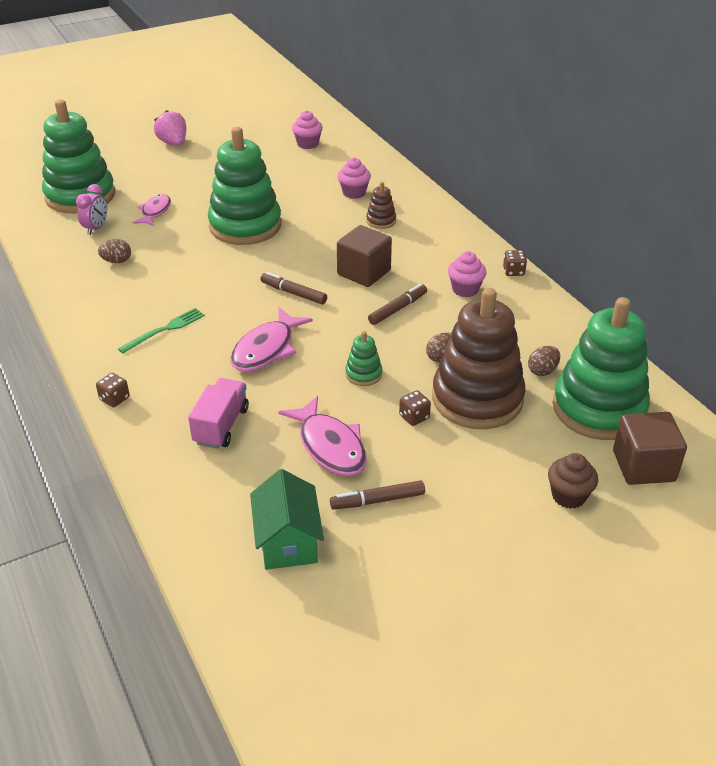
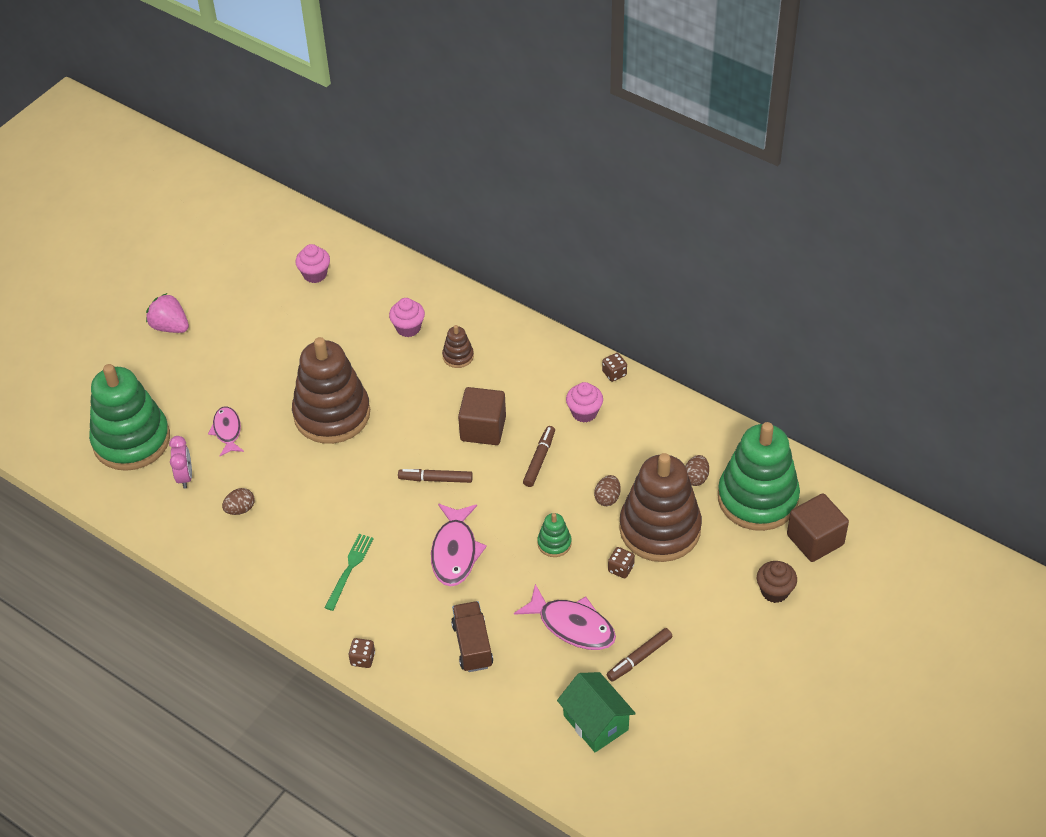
camera: 25 degrees left, 10 degrees up
(221, 426) = (472, 645): pink truck -> brown truck
(245, 226) = (332, 414): green stacking toy -> brown stacking toy

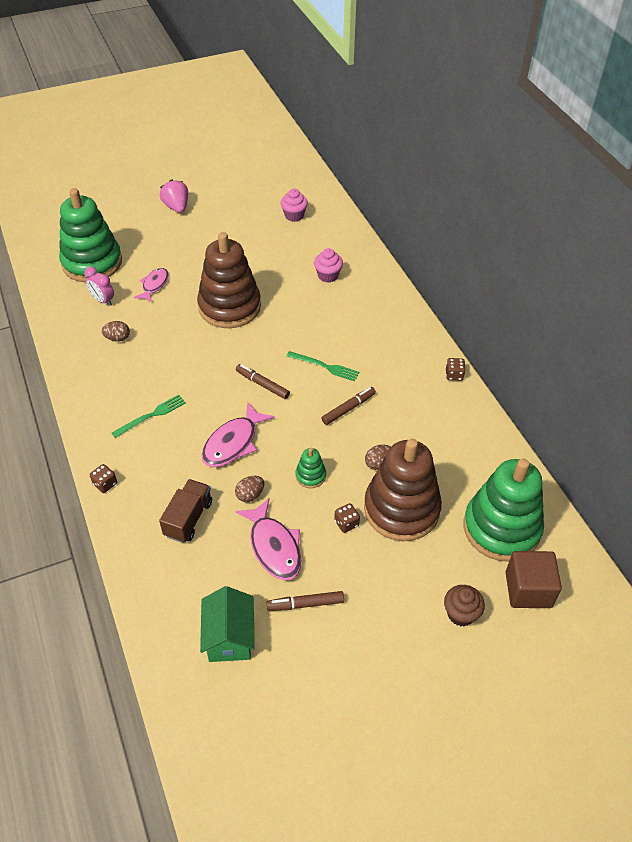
camera: 30 degrees right, 0 degrees up
(185, 477) = (103, 300): pink clock -> pink clock turned 105 degrees clockwise
(458, 356) = (347, 309): brown stacking toy -> none
(483, 428) = (325, 366): brown cube -> green fork
(584, 412) = (409, 392): pink cupcake -> none
(696, 478) = (461, 485): brown egg -> brown egg (250, 495)

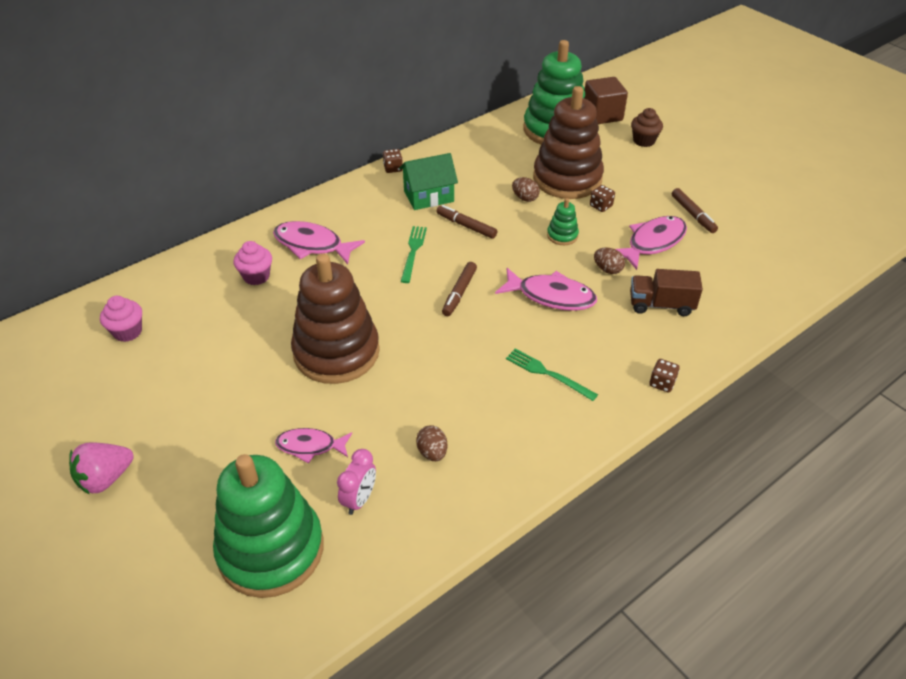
camera: 105 degrees left, 5 degrees down
(229, 637) = (753, 249): green house -> green house (428, 196)
(355, 308) = (312, 245): none -> pink fish

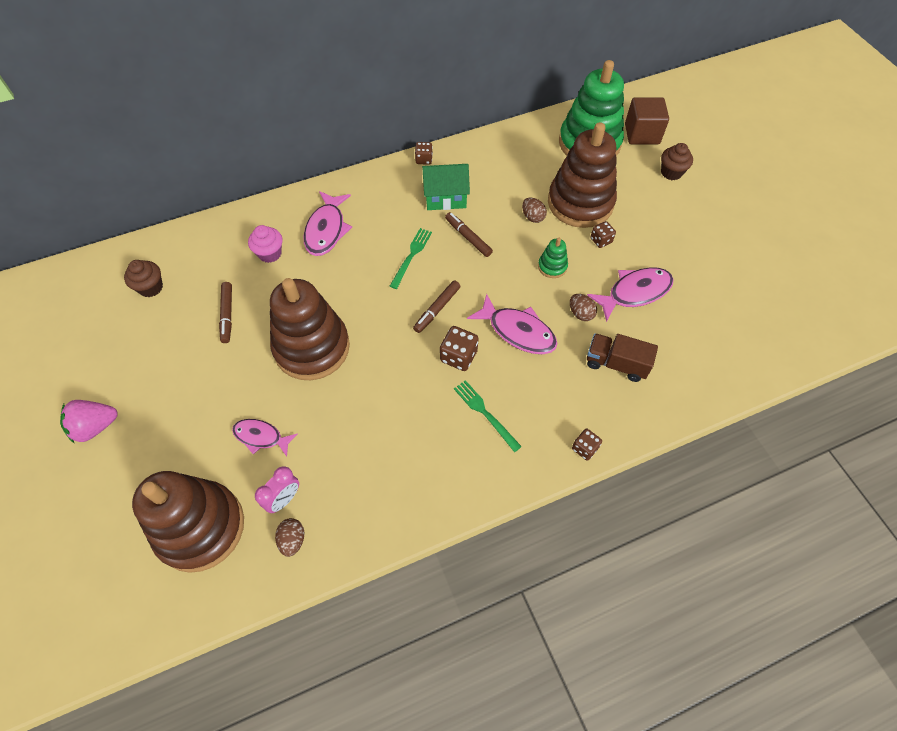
camera: 15 degrees right, 15 degrees up
(127, 332) = (151, 287): pink cupcake -> brown cupcake
(271, 550) = (200, 527): green stacking toy -> brown stacking toy
(312, 245) = (326, 230): pink fish -> pink fish turned 120 degrees counterclockwise
(432, 452) = (358, 469): brown egg -> brown egg (292, 540)
(499, 329) = (458, 356): none -> brown dice
(693, 215) = (686, 269): brown marker -> brown marker (227, 315)

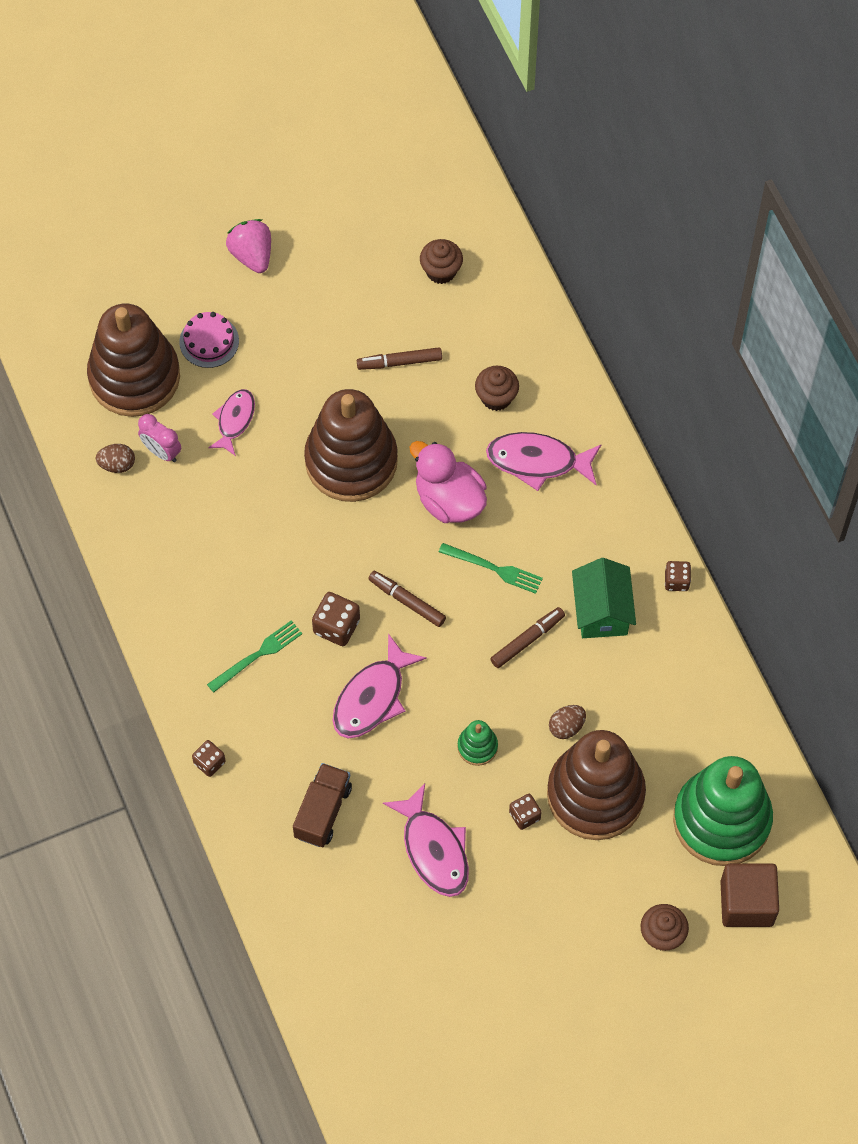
camera: 90 degrees right, 5 degrees up
(176, 461) = (209, 341): none -> pink cake
(270, 253) = (496, 397): pink cupcake -> brown cupcake
(353, 283) = (449, 500): none -> pink duck
(580, 313) = (399, 776): brown egg -> none

